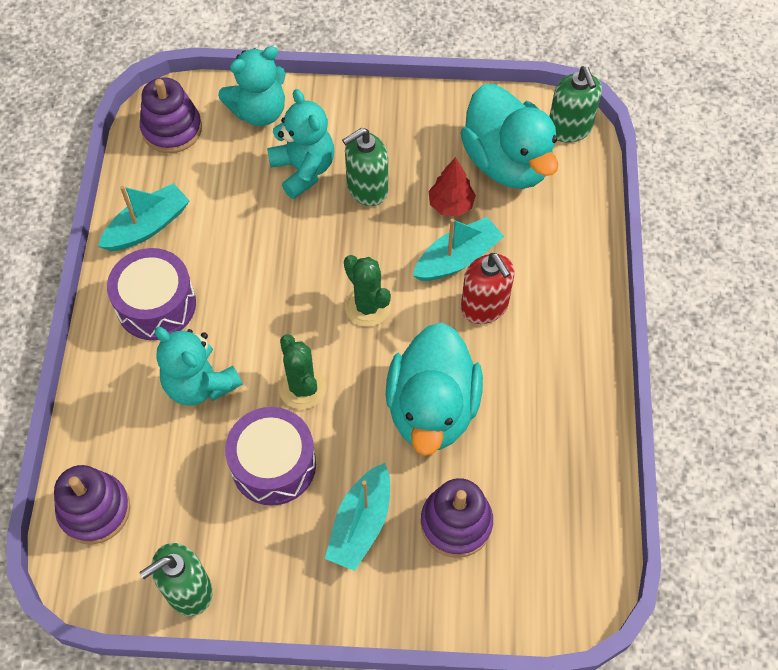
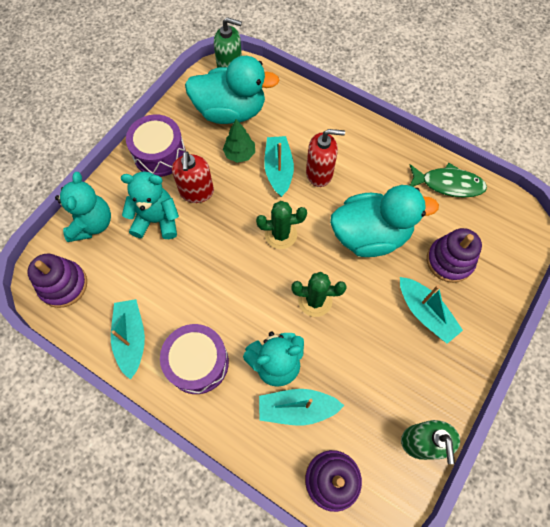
camera: 60 degrees left, 5 degrees up
(157, 433) = (297, 408): none -> turquoise boat
(273, 464) = (359, 344): purple drum -> purple drum (159, 154)
(367, 189) = (197, 192): green soap dispenser -> red soap dispenser
(432, 409) = (370, 235): turquoise duck -> turquoise duck turned 45 degrees counterclockwise
(451, 205) = (240, 154): red tree -> green tree
(577, 472) = (448, 184): none -> green fish

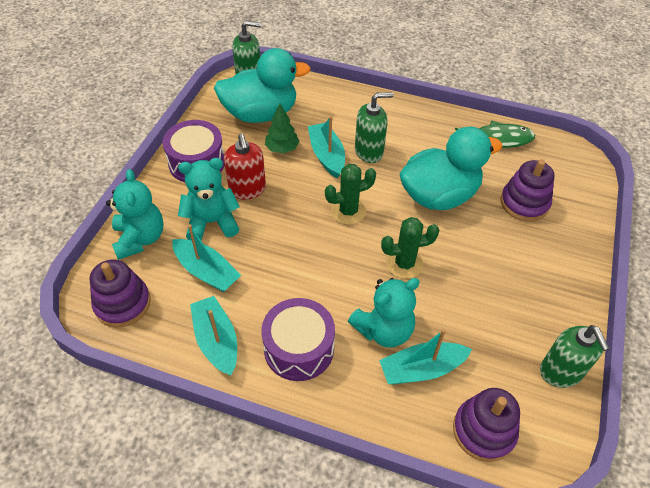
camera: 15 degrees left, 15 degrees down
(319, 173) = (369, 151): red soap dispenser -> green soap dispenser
(425, 313) = (518, 253): turquoise boat -> turquoise boat (206, 271)

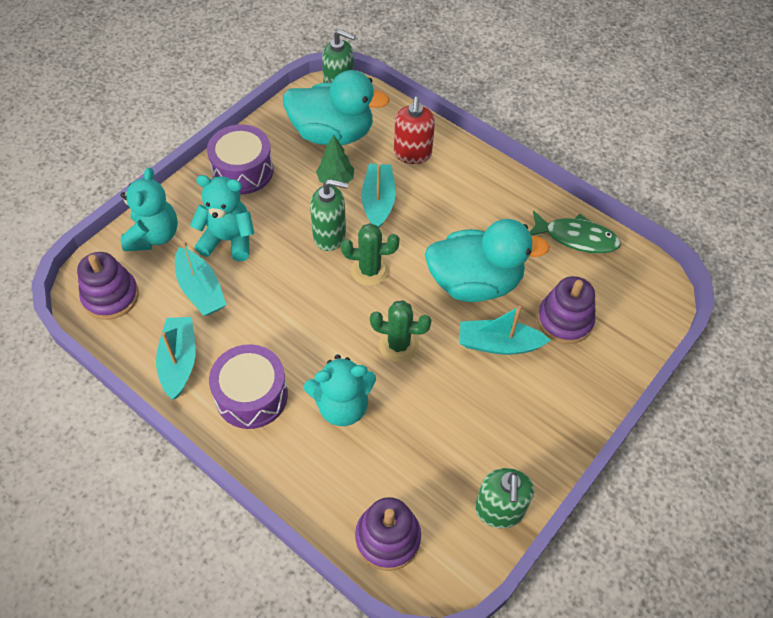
camera: 20 degrees right, 5 degrees up
(247, 189) = (279, 215): red soap dispenser -> red soap dispenser (412, 154)
(369, 151) = (425, 210): green soap dispenser -> green soap dispenser (330, 236)
(421, 369) = (359, 457): turquoise boat -> turquoise boat (498, 344)

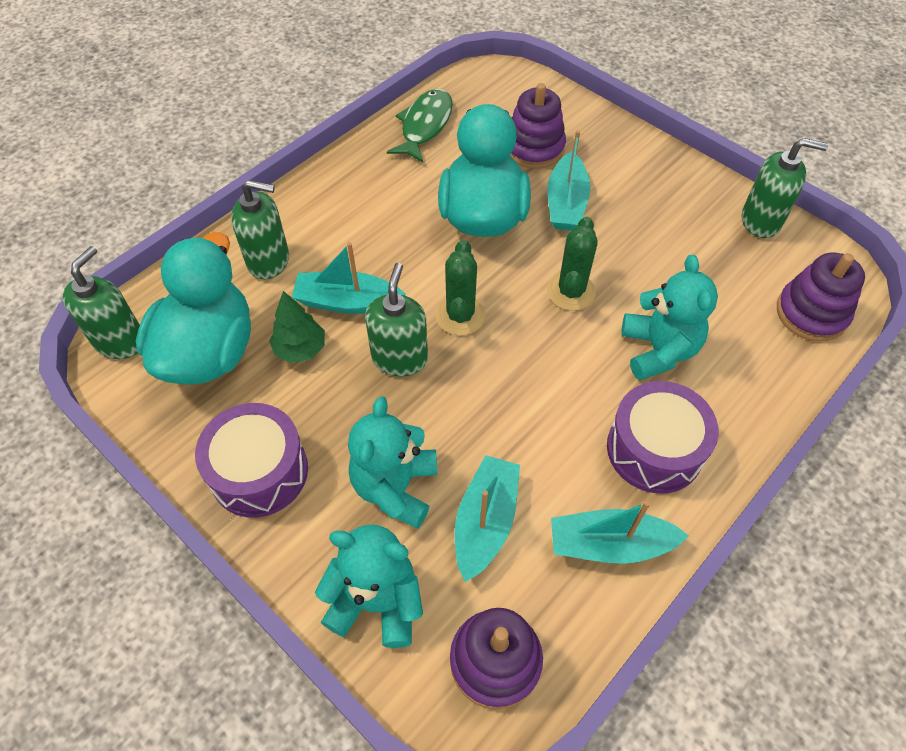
camera: 85 degrees left, 0 degrees up
(200, 289) = (485, 522): turquoise boat -> turquoise boat turned 45 degrees counterclockwise
(412, 154) = (269, 261): red soap dispenser -> green soap dispenser

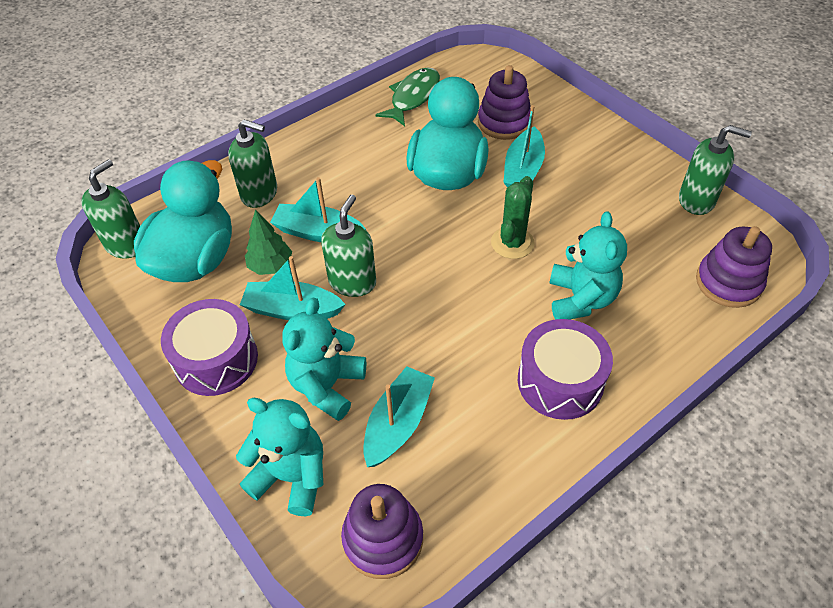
camera: 10 degrees right, 5 degrees down
(460, 315) = (411, 253): green cactus -> none
(610, 544) = (504, 456): turquoise boat -> turquoise boat (292, 310)

